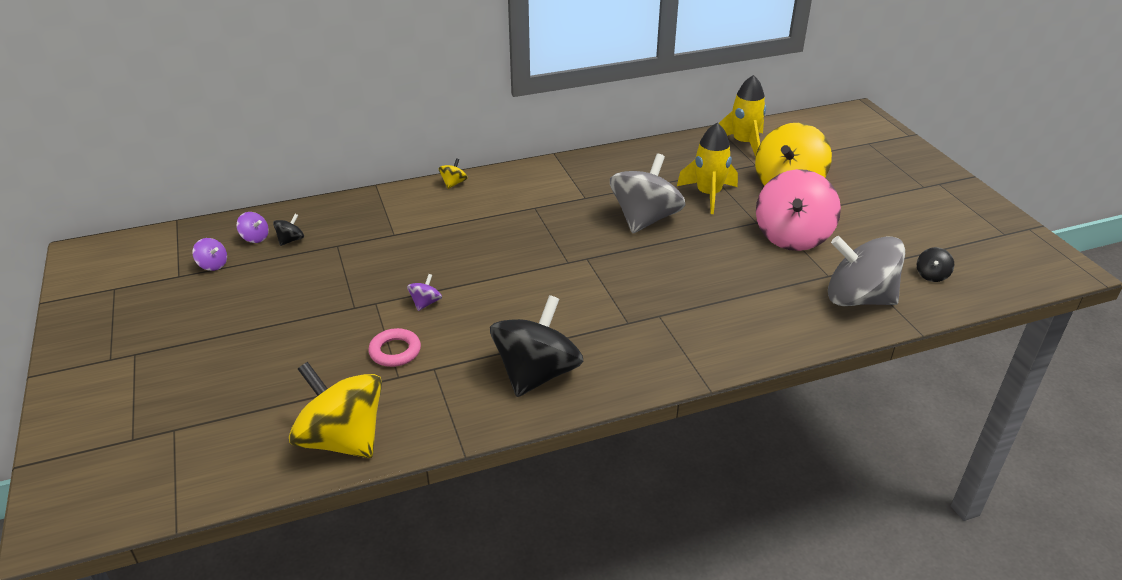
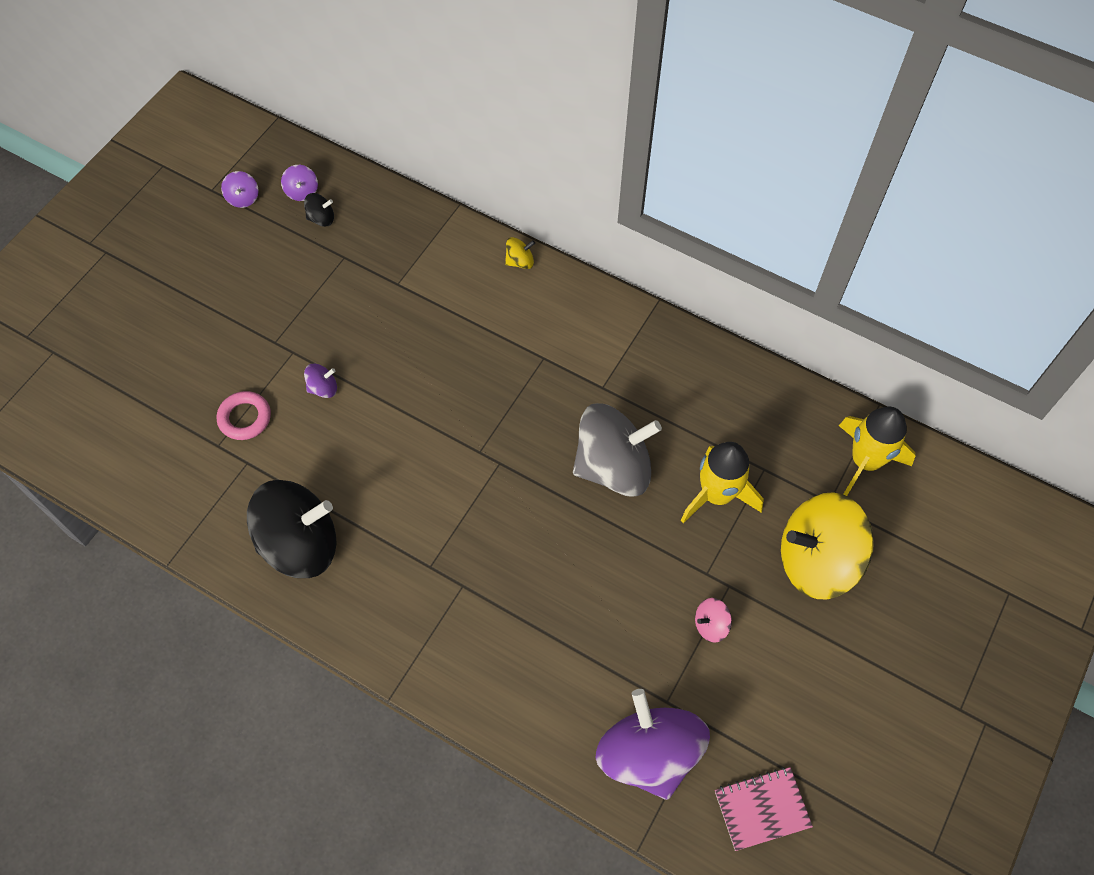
camera: 50 degrees right, 25 degrees up
(342, 439) = (122, 467): yellow spinning top -> none
(792, 236) = (710, 625): pink spinning top -> pink spinning top, size x0.41
(858, 299) = (648, 754): grey spinning top -> purple spinning top
(931, 275) = (762, 809): black spinning top -> pink notebook

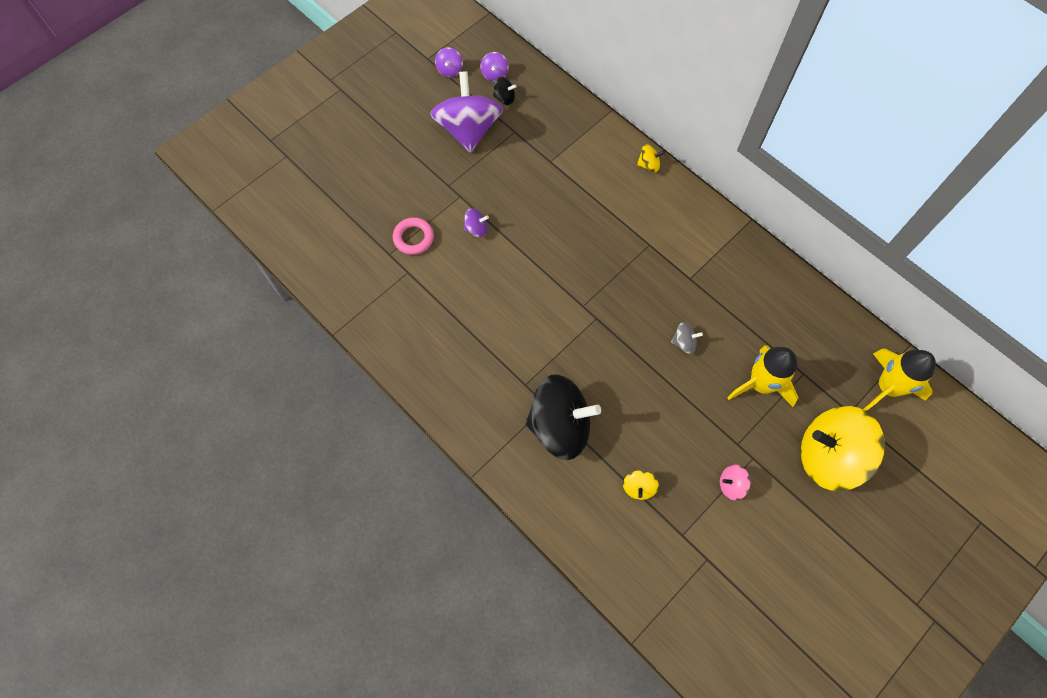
camera: 15 degrees right, 5 degrees up
(300, 544) = (433, 343): black spinning top -> black spinning top (560, 426)
(600, 658) = (638, 487): none -> yellow spinning top
(613, 467) = (684, 342): grey spinning top -> grey spinning top, size x0.41
(648, 754) = (658, 571): purple spinning top -> purple spinning top (468, 130)
(762, 809) = (737, 638): pink notebook -> none

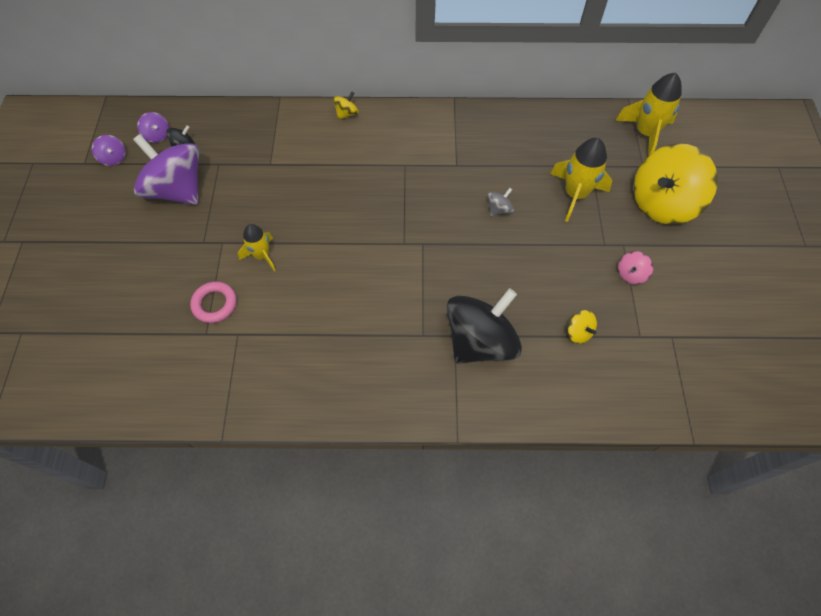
camera: 45 degrees left, 5 degrees down
(476, 229) = (262, 255): purple spinning top -> yellow rocket

